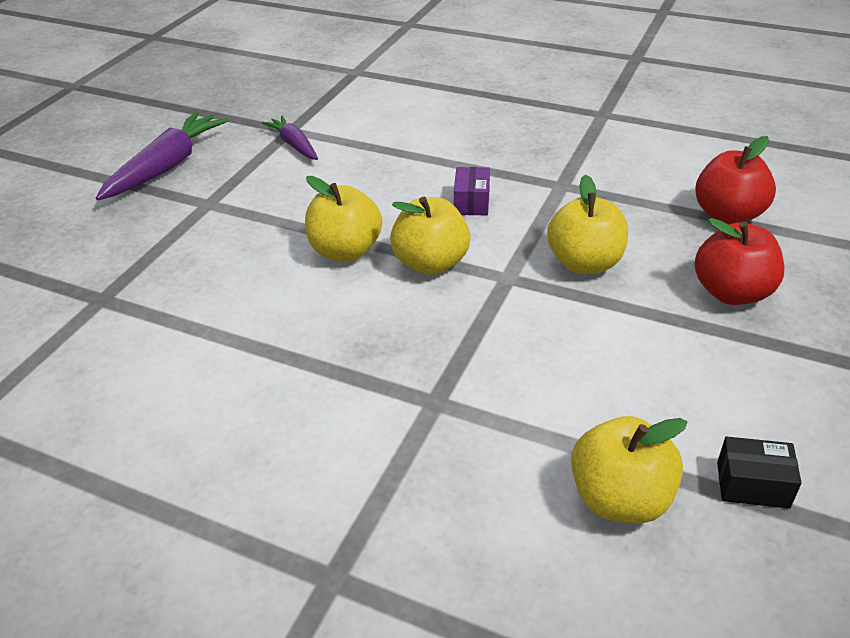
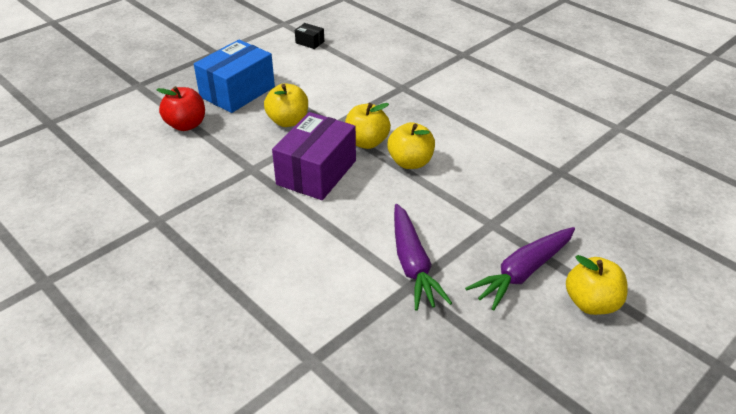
camera: 160 degrees left, 0 degrees up
(294, 145) = (412, 264): purple carrot -> purple carrot, size x1.69
(472, 202) = (316, 172): purple box -> purple box, size x2.35
(620, 498) = (356, 49): yellow apple -> yellow apple (591, 303)
(731, 292) = (237, 92): red apple -> blue box

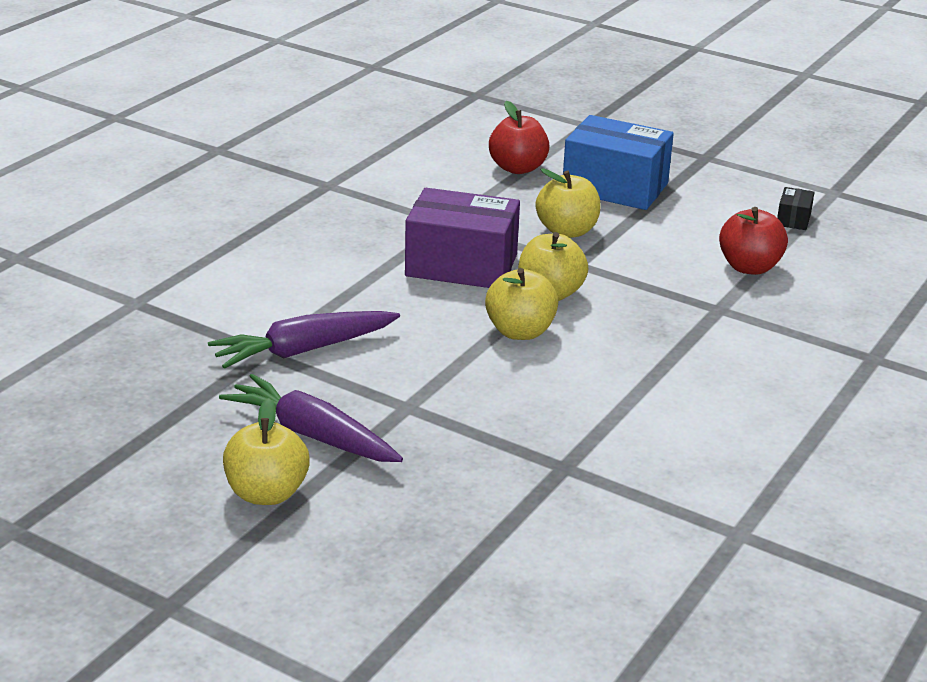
camera: 75 degrees right, 10 degrees down
(359, 68) = (749, 267): none -> red apple

